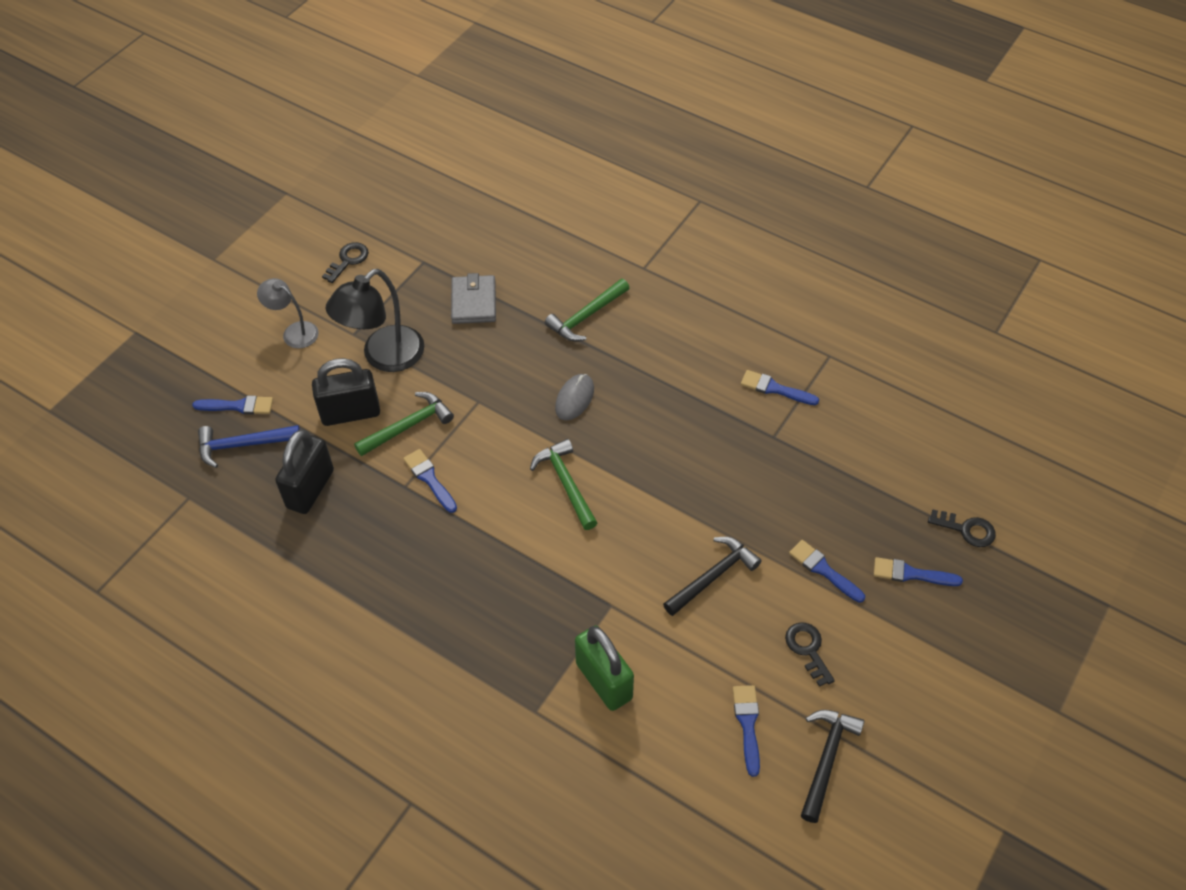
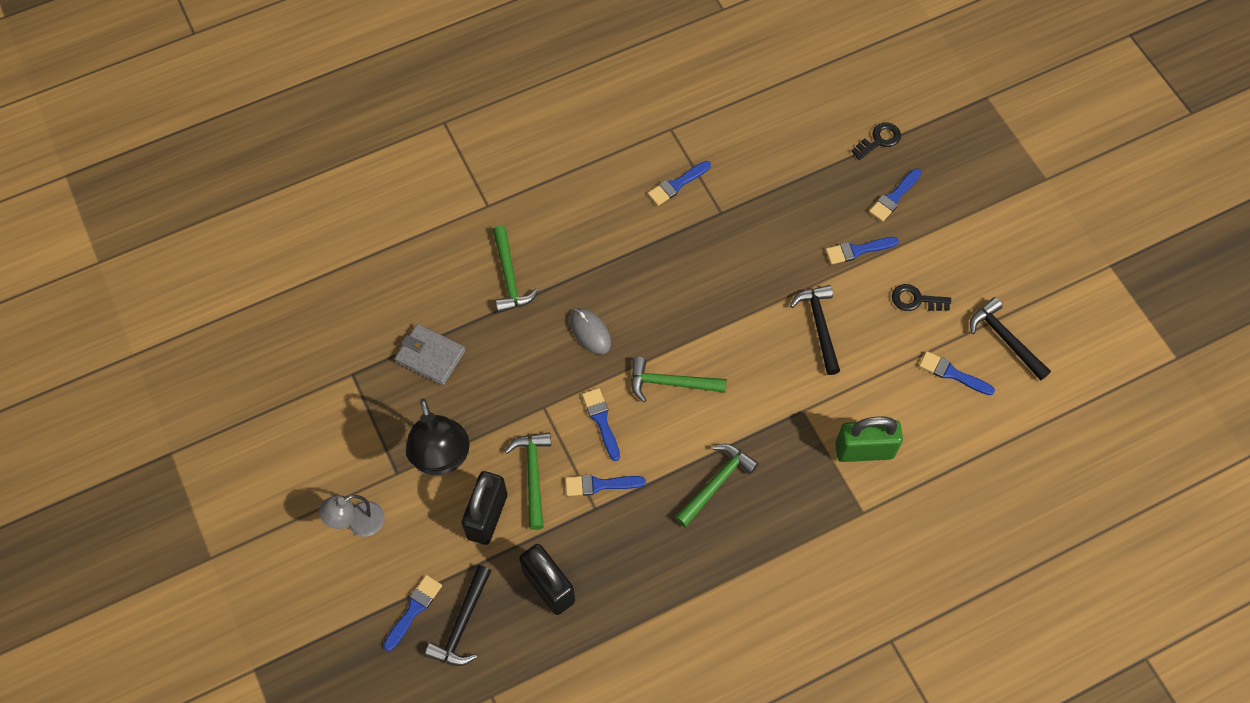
camera: 60 degrees left, 10 degrees up
(243, 445) = (462, 624): blue hammer -> black hammer
(348, 260) = (302, 437): black key -> none
(487, 569) = (716, 483): none -> green hammer
(493, 449) = (601, 421): none -> blue brush

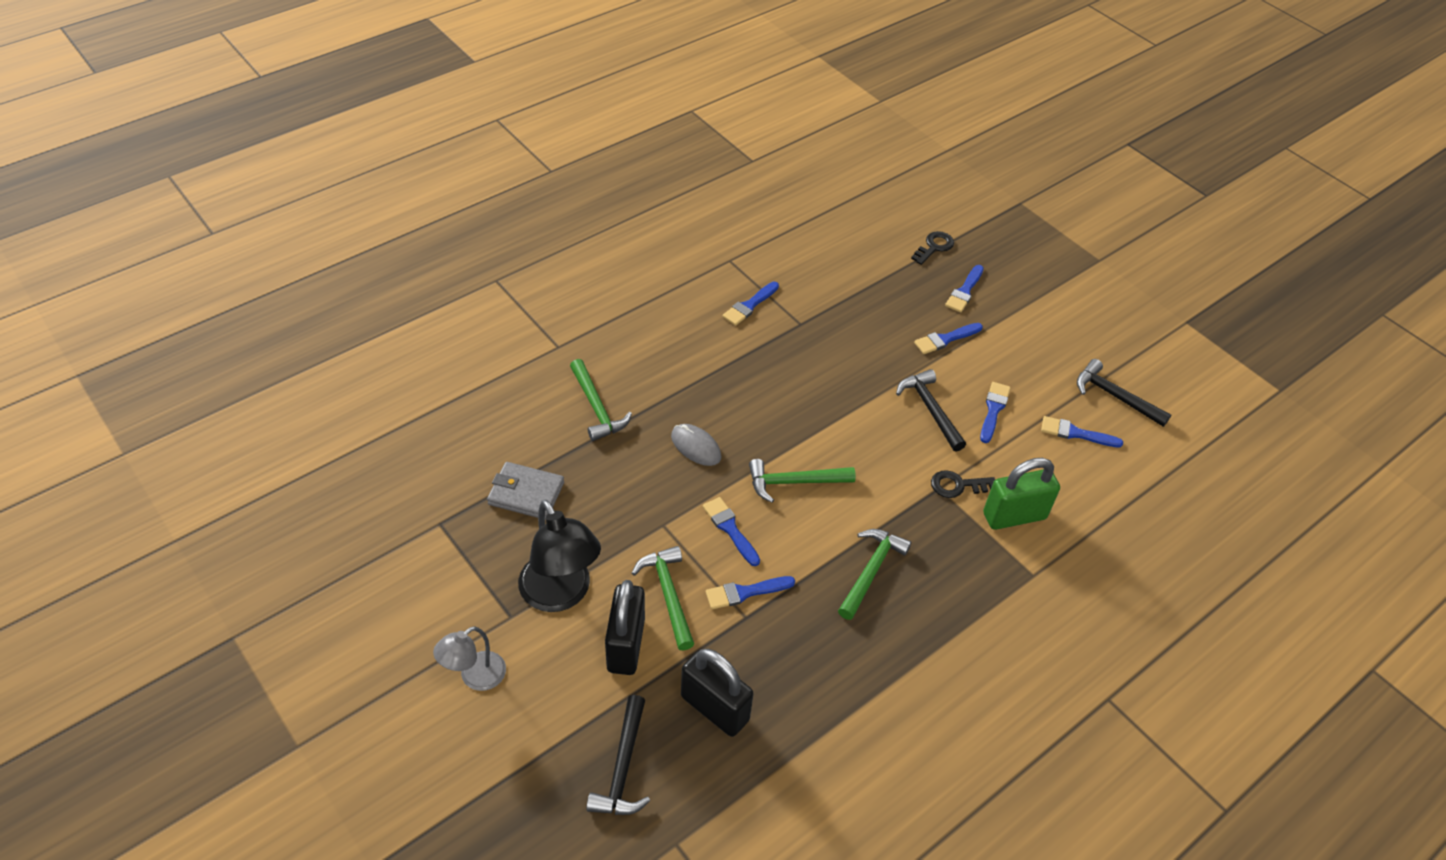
camera: 15 degrees left, 15 degrees down
(414, 610) = (561, 762): blue brush -> blue brush (993, 410)
(915, 300) = (1016, 374): black key -> black key (957, 485)

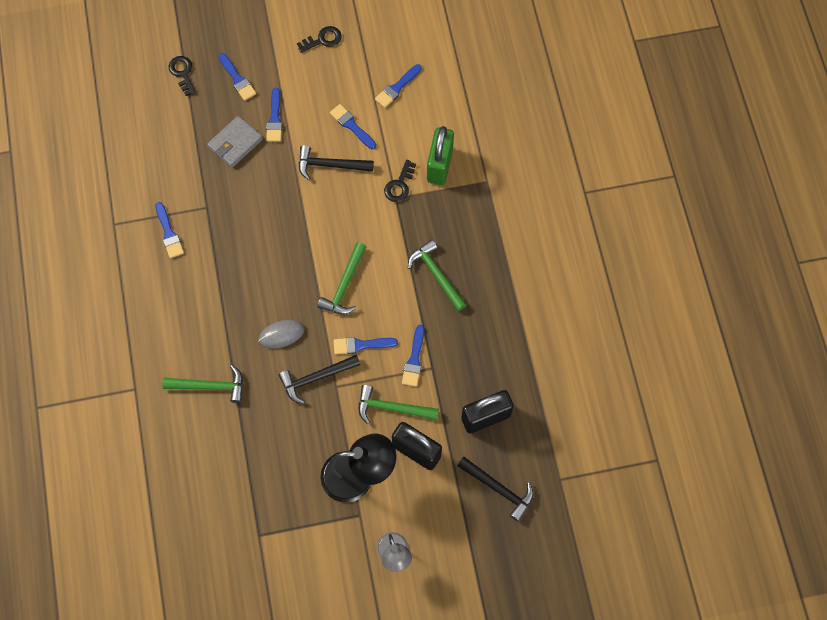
camera: 60 degrees left, 20 degrees up
(526, 493) = (263, 466): grey wallet -> grey wallet (235, 143)
(1073, 343) = (323, 39): none -> black key
(1115, 396) = (380, 44): black hammer -> black hammer (316, 378)

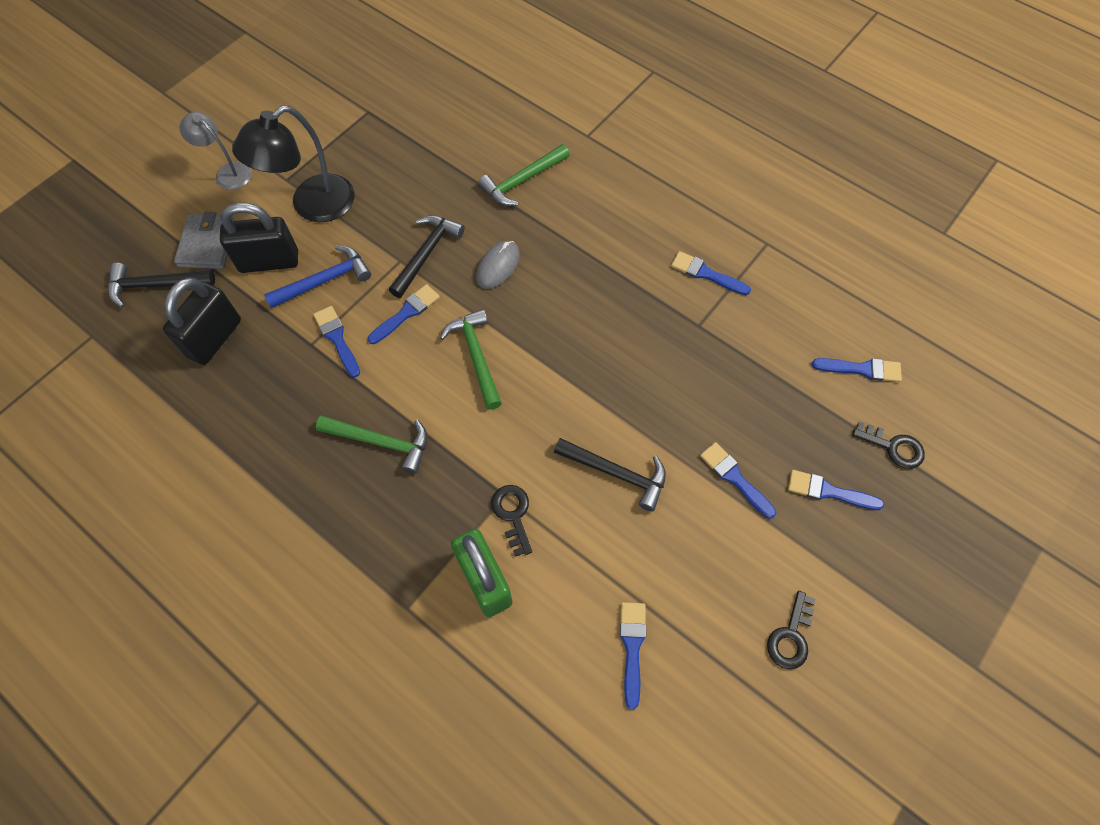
camera: 140 degrees right, 5 degrees down
(235, 143) = (745, 414): grey wallet -> grey wallet (208, 244)
(330, 165) = (616, 474): black hammer -> black hammer turned 60 degrees clockwise
(351, 125) = (639, 544): blue brush -> blue brush (861, 369)
(392, 408) = (325, 281): green hammer -> blue hammer

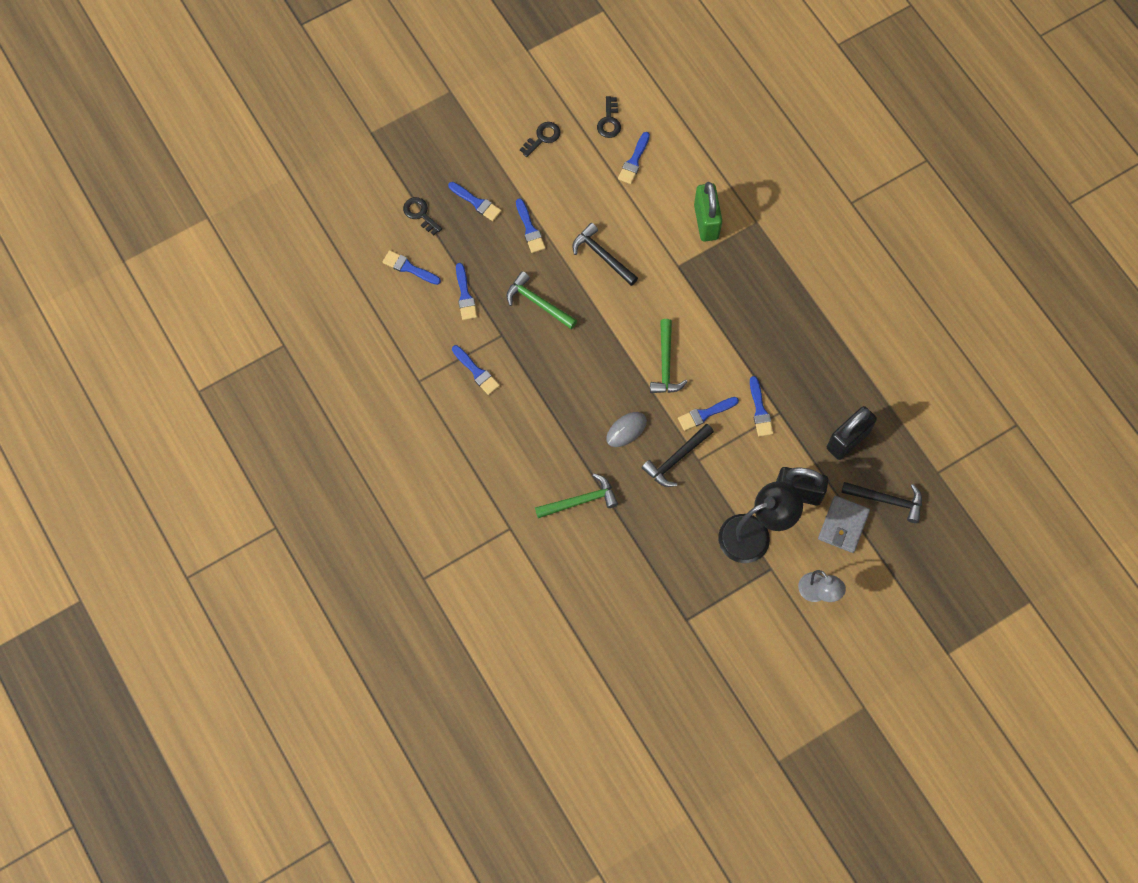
camera: 160 degrees left, 5 degrees up
(325, 281) = (758, 461): blue hammer -> none
(381, 442) = (747, 325): green hammer -> green hammer (538, 303)
(513, 514) = (676, 253): black key -> black key (609, 121)
(770, 358) = (465, 295): none -> blue brush

